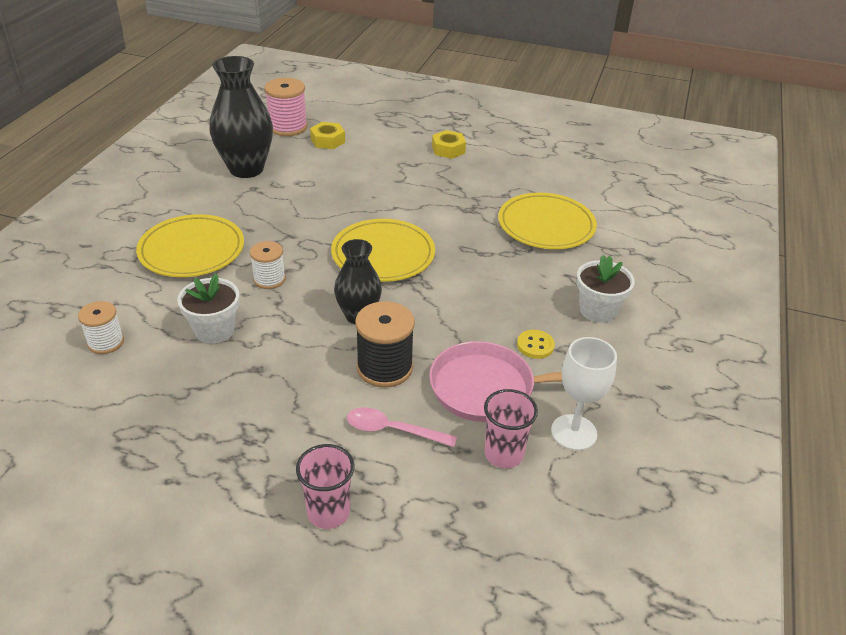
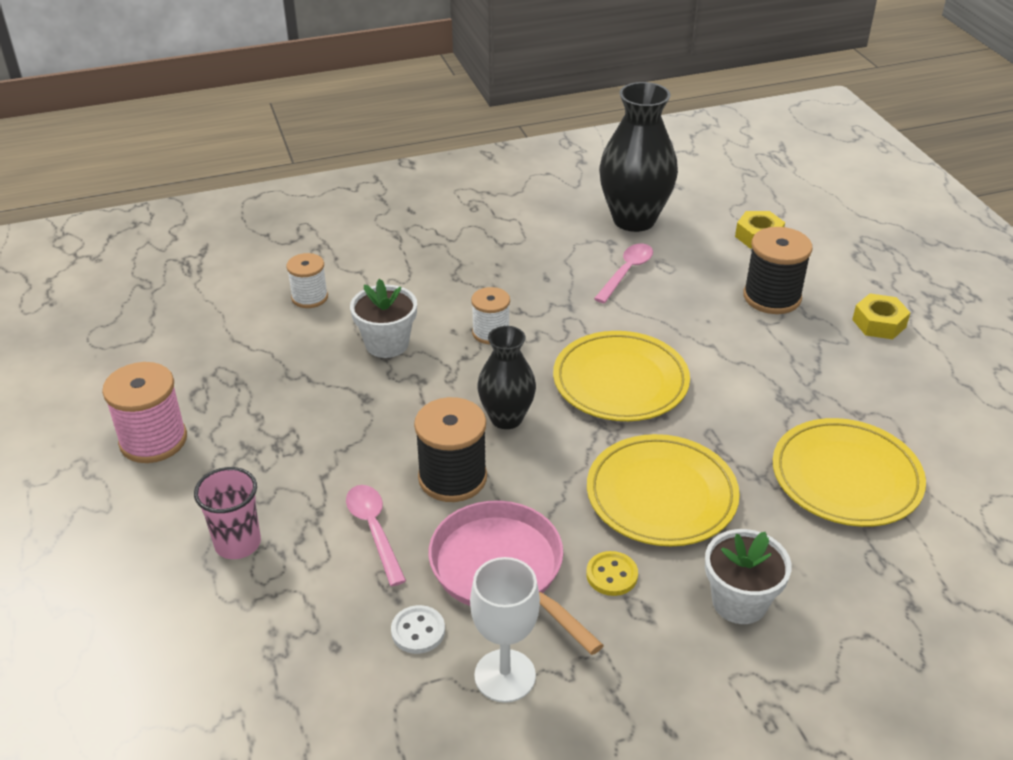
camera: 55 degrees right, 0 degrees up
(192, 250) = (474, 266): yellow plate -> yellow plate (661, 495)
(288, 127) = (741, 200): pink spool -> pink spool (153, 440)
(290, 199) = (626, 272): none -> pink spoon
(383, 166) = (772, 297): none -> black spool
(503, 454) = (418, 631): pink cup -> white button

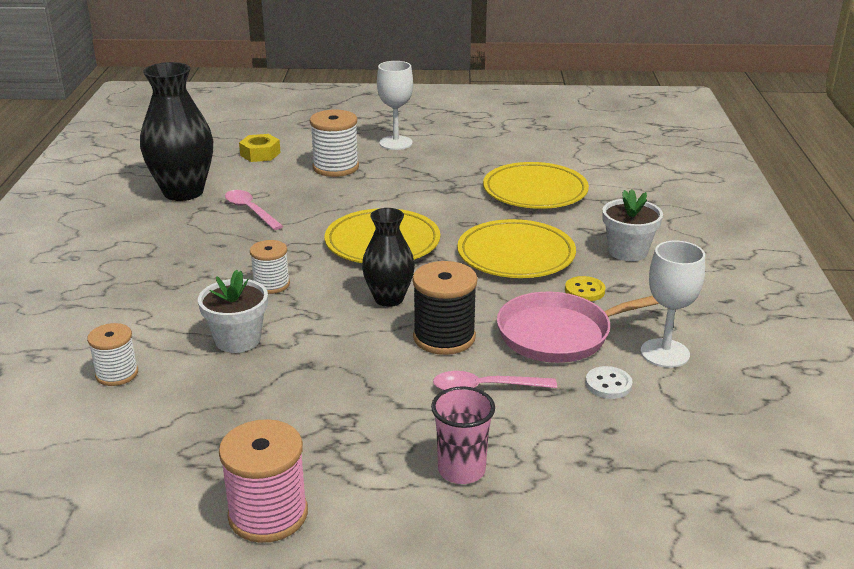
camera: 70 degrees left, 10 degrees down
(772, 297) = (335, 167): black spool -> white spool
(879, 323) = (396, 143): yellow nut -> white goblet

